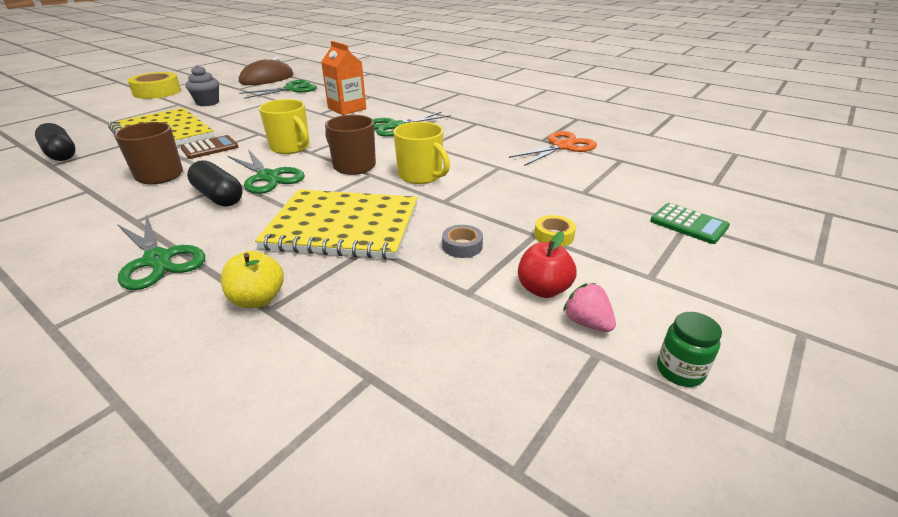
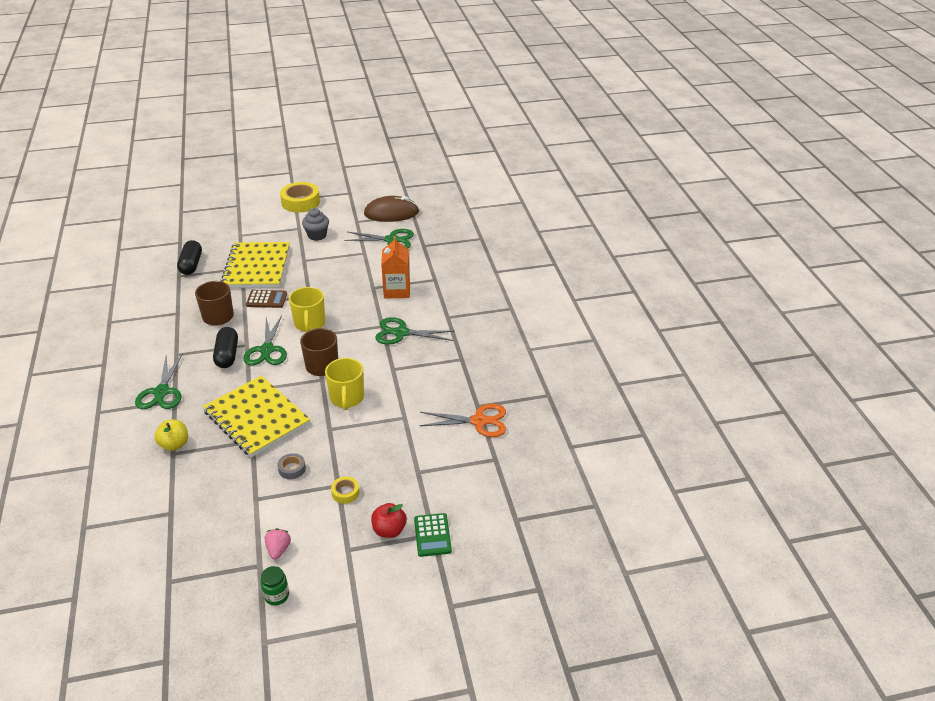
camera: 40 degrees right, 5 degrees up
(543, 289) = (288, 520): red apple -> red apple (389, 530)

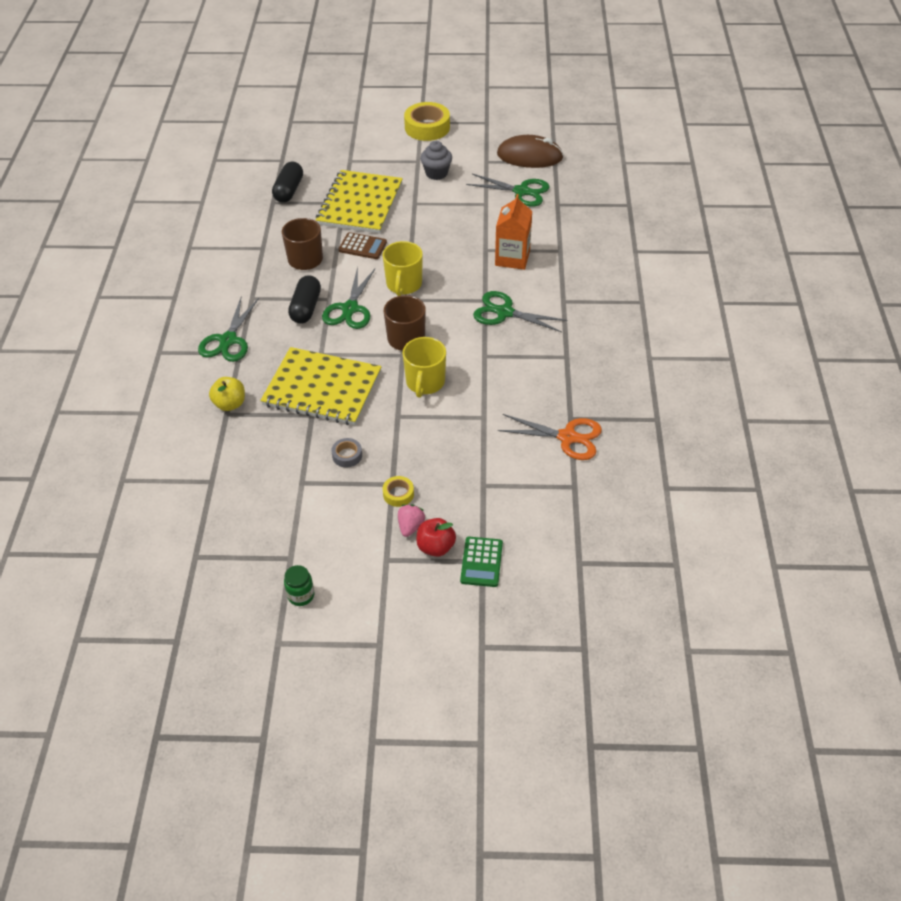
camera: 15 degrees right, 10 degrees up
(257, 418) = (322, 388): yellow notebook -> yellow notebook turned 45 degrees counterclockwise
(278, 549) = (313, 545): pink strawberry -> pink strawberry (410, 526)

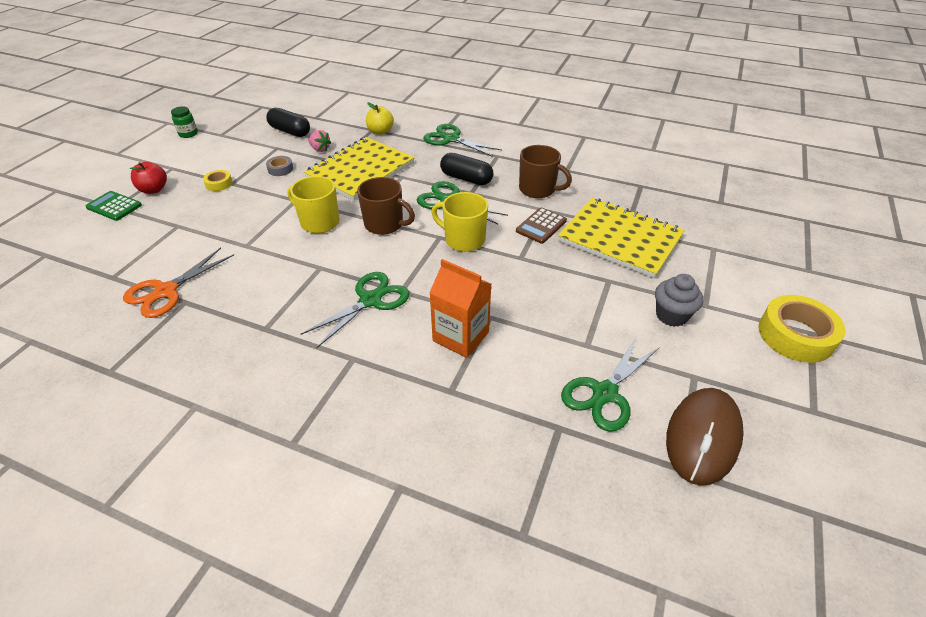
camera: 110 degrees right, 5 degrees down
(289, 190) = (659, 197): black capsule -> black capsule (290, 131)
(410, 526) = (184, 183): pink strawberry -> pink strawberry (320, 149)

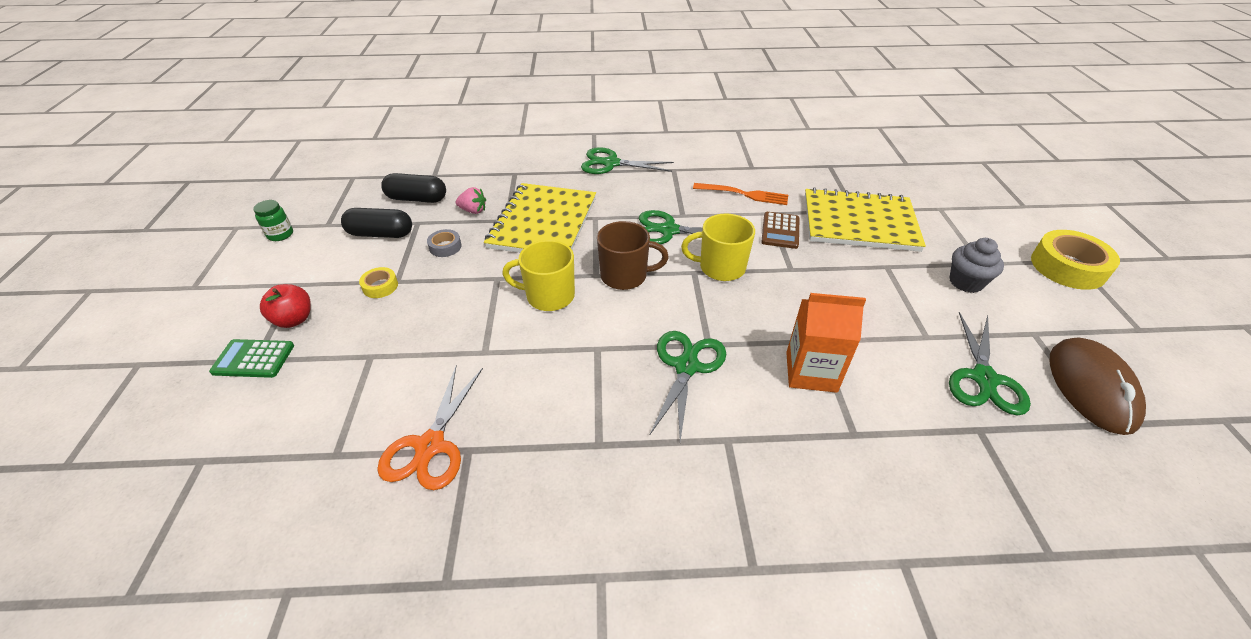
camera: 25 degrees left, 0 degrees up
(380, 132) = (526, 173): yellow apple -> none
(466, 178) = (664, 202): black capsule -> black capsule (381, 234)
(538, 189) = (744, 194): brown mug -> orange fork

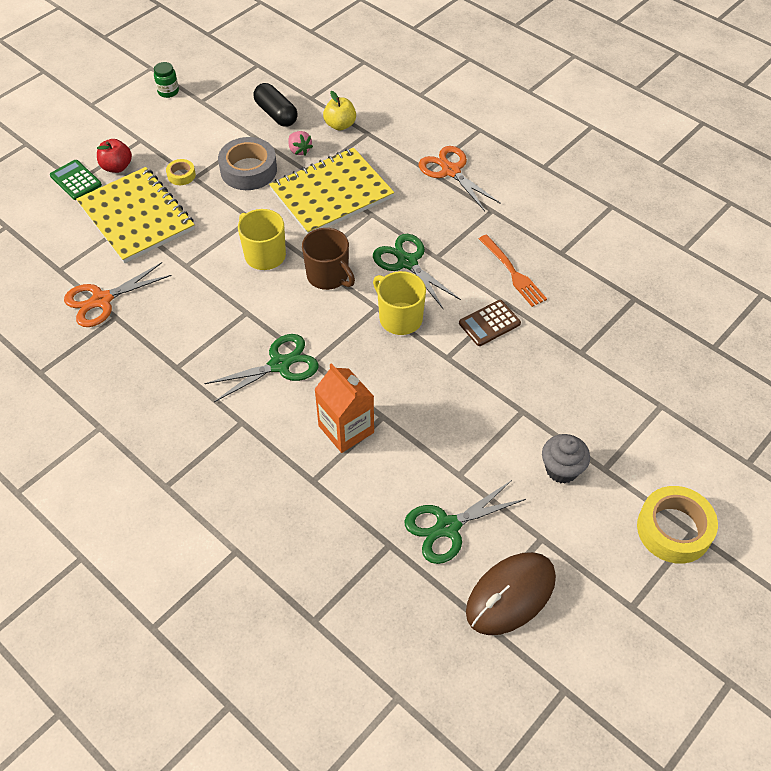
camera: 45 degrees right, 10 degrees up
(381, 234) = (223, 131): black capsule -> none
(445, 247) = (248, 170): grey tape -> grey tape, size x2.03
(485, 179) = (340, 125): none -> yellow apple
(611, 163) = (451, 171): green scissors -> orange scissors
(859, 222) = (565, 364): yellow notebook -> yellow notebook (136, 217)

